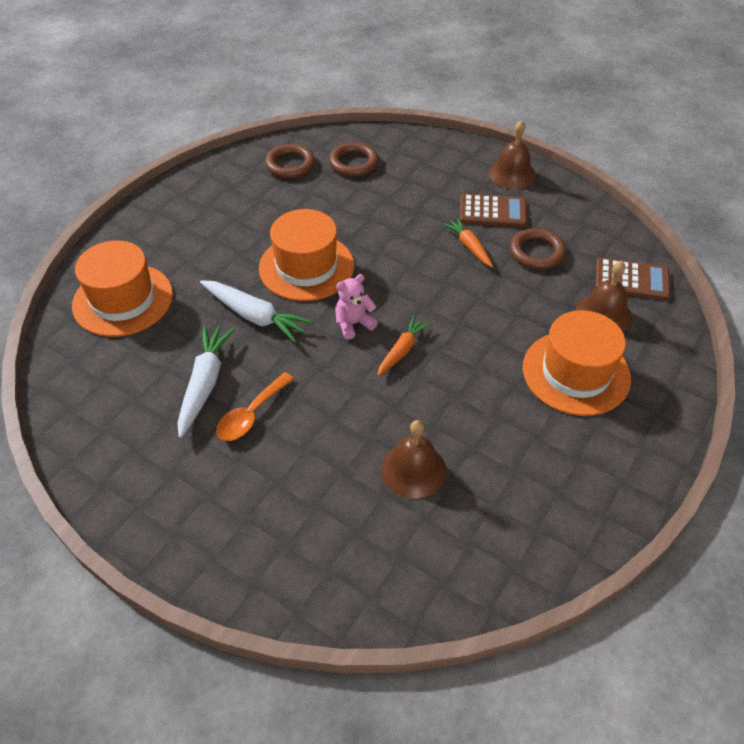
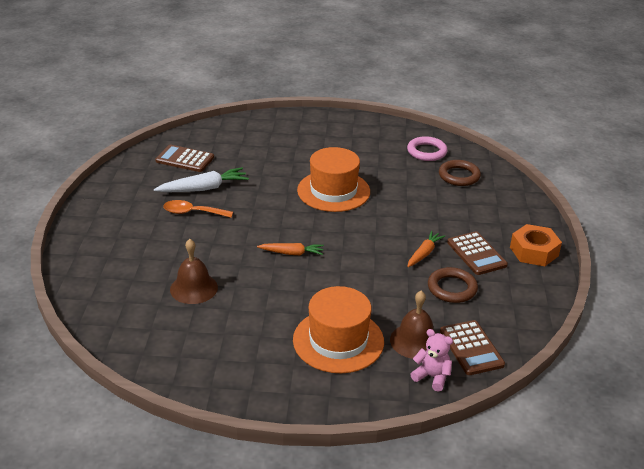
camera: 60 degrees right, 15 degrees down
(117, 379) = (185, 159): none -> brown calculator
(123, 300) = (245, 138): orange hat -> none
(254, 316) = (272, 186): white carrot -> none
(290, 165) = (426, 152): brown ring -> pink ring
(354, 324) = (299, 226): pink teddy bear -> pink teddy bear (432, 377)
(512, 174) = (534, 251): brown bell -> orange nut

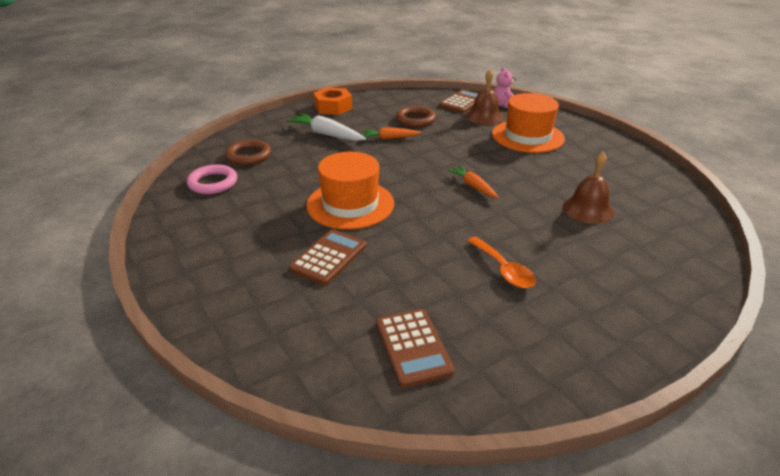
camera: 125 degrees left, 0 degrees up
(203, 188) = (453, 288): white carrot -> white carrot (326, 134)
(476, 254) = (363, 122): brown calculator -> brown calculator (329, 257)

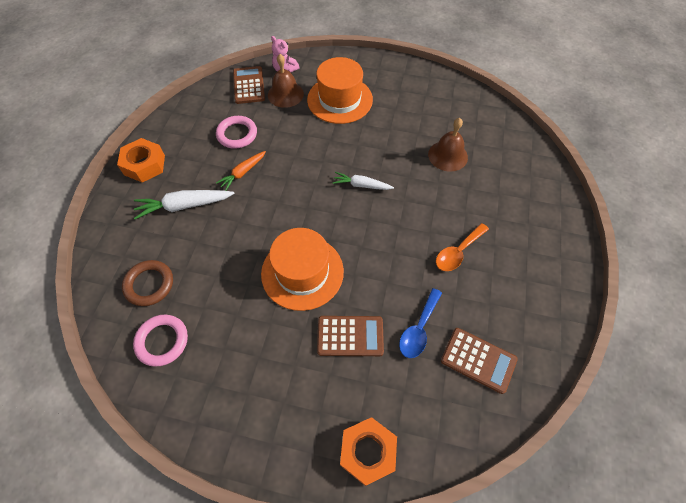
camera: 45 degrees left, 25 degrees up
(233, 327) = (367, 452): none -> orange nut
(329, 257) = (350, 336): brown calculator -> brown calculator turned 105 degrees clockwise
(390, 290) = (418, 329): none -> blue spoon
(415, 120) = (237, 134): brown ring -> pink ring
(473, 186) = (361, 185): orange carrot -> white carrot
(503, 269) = (458, 252): orange spoon -> orange spoon turned 120 degrees clockwise

